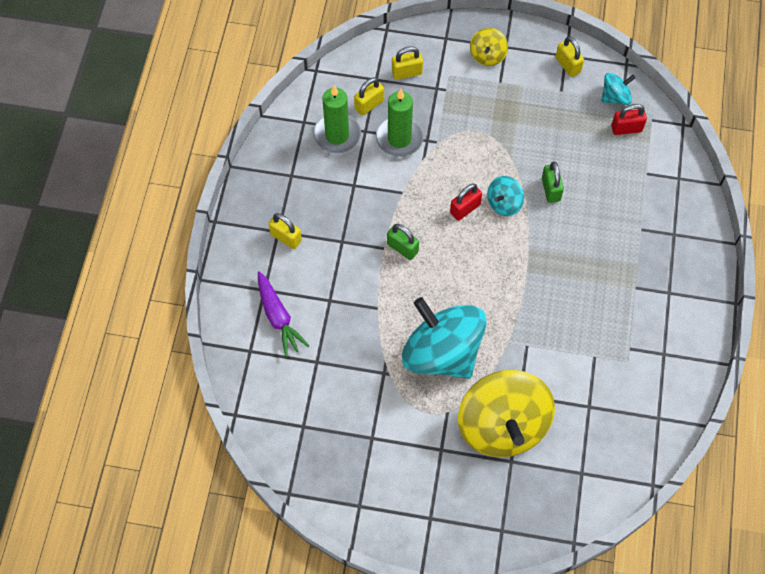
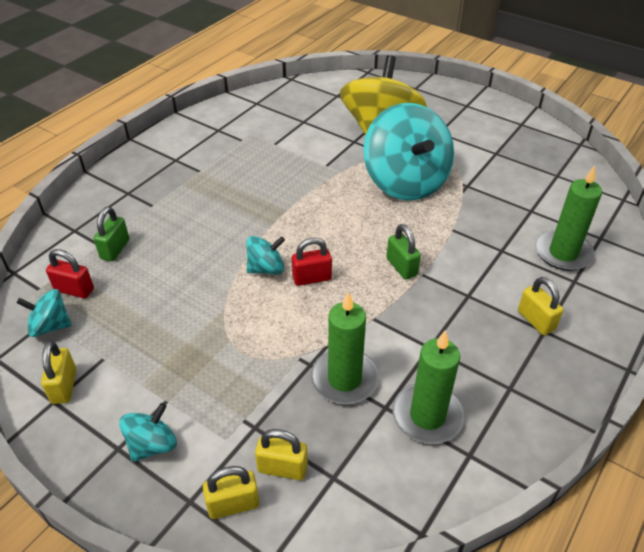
camera: 155 degrees left, 20 degrees down
(278, 317) = (563, 253): purple carrot -> green candle
(369, 104) = (362, 441): yellow padlock -> yellow padlock (233, 504)
(487, 55) = (152, 445): yellow spinning top -> turquoise spinning top
(550, 189) = (207, 264): green padlock -> green padlock (115, 249)

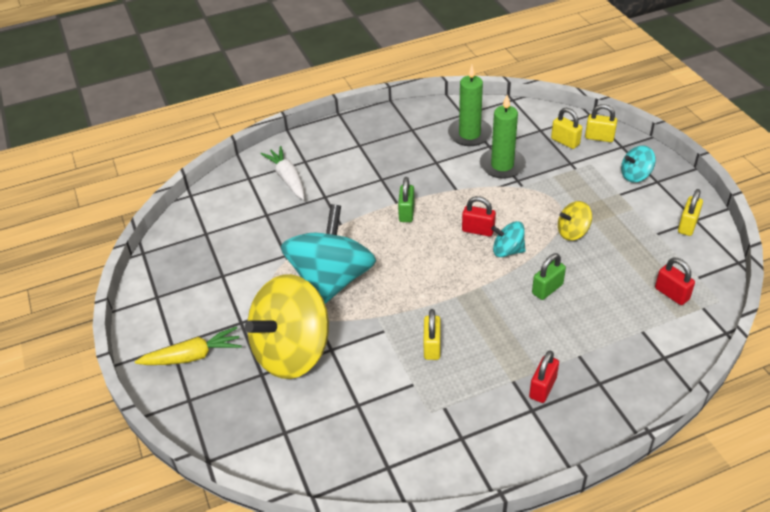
camera: 145 degrees left, 0 degrees up
(50, 326) = (694, 271): turquoise spinning top -> none
(115, 249) = (628, 319): green padlock -> green padlock (547, 289)
(173, 174) = (542, 388): none -> red padlock
(206, 318) = (572, 232): none -> yellow spinning top
(444, 105) = (193, 356): none -> yellow carrot
(536, 320) = (357, 151): yellow padlock -> yellow padlock (432, 347)
(563, 253) = (287, 178): green candle -> white carrot

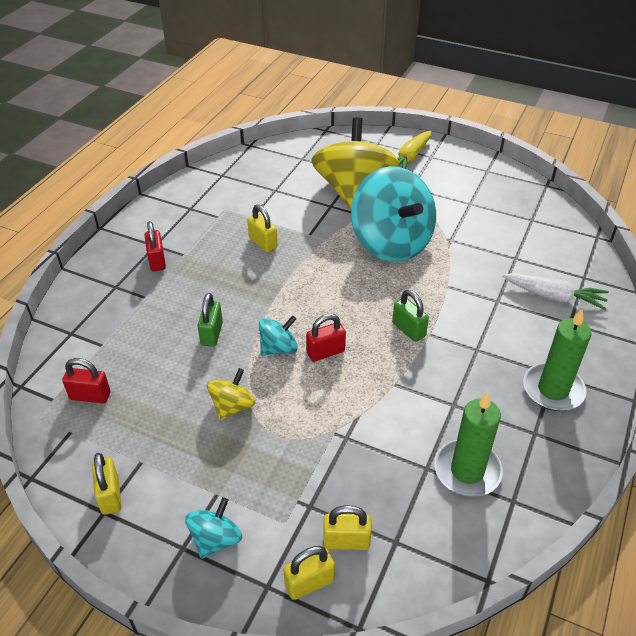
camera: 135 degrees right, 0 degrees up
(502, 165) = (382, 447): green candle -> green candle (553, 390)

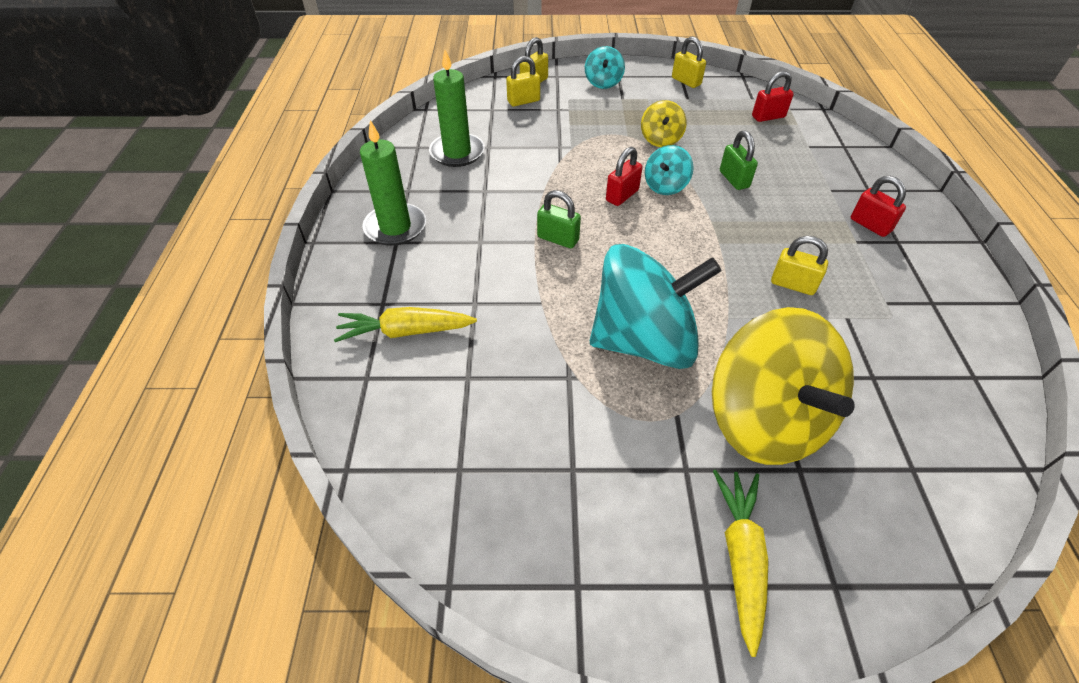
camera: 155 degrees right, 5 degrees up
(391, 243) = (644, 341): turquoise spinning top -> turquoise spinning top turned 135 degrees clockwise
(554, 297) = (405, 331): white carrot -> yellow carrot

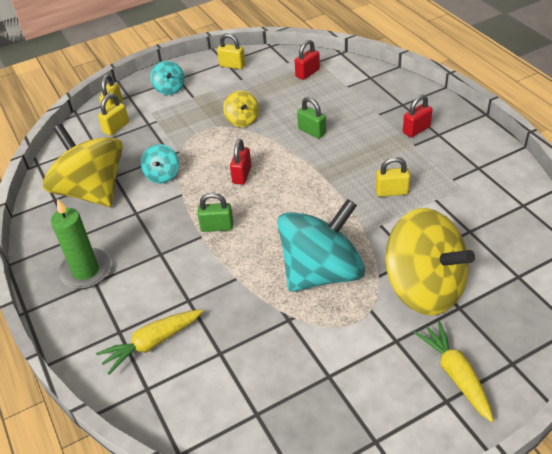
camera: 25 degrees left, 5 degrees down
(457, 153) = (92, 191): green candle -> yellow spinning top
(665, 186) = (268, 155): turquoise spinning top -> turquoise spinning top (162, 175)
(870, 225) = (416, 130): red padlock -> red padlock turned 60 degrees counterclockwise

